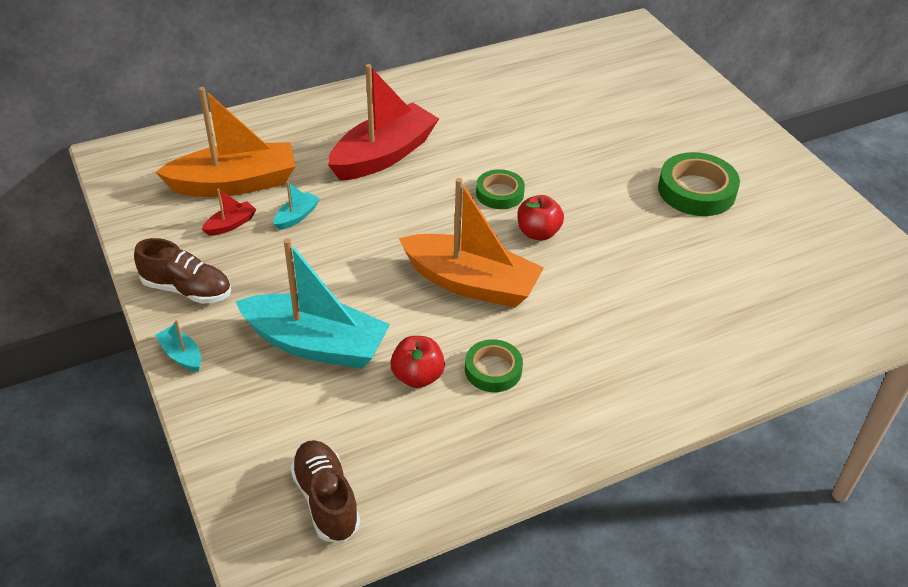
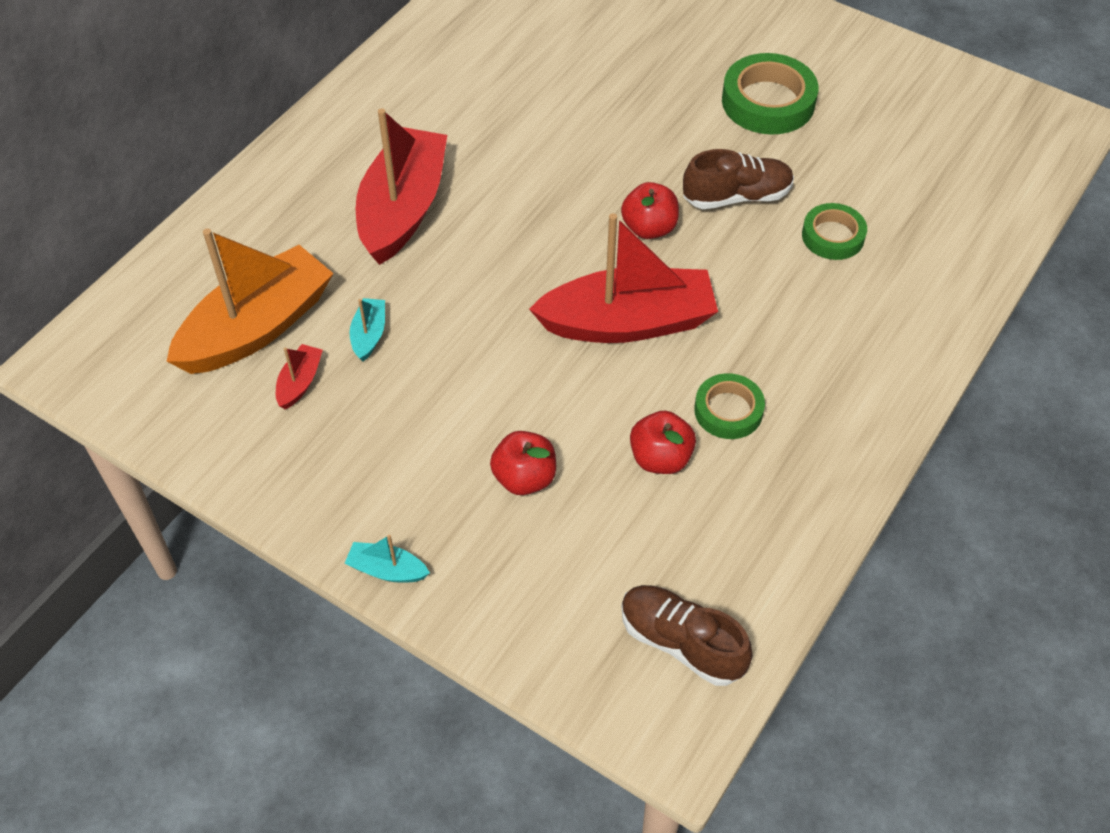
camera: 30 degrees left, 10 degrees up
(187, 289) = (321, 489): brown shoe -> brown shoe (736, 196)
(316, 344) = (524, 478): turquoise boat -> red apple
(471, 283) = (628, 322): orange boat -> red boat
(499, 193) = (571, 198): green tape -> green tape (833, 236)

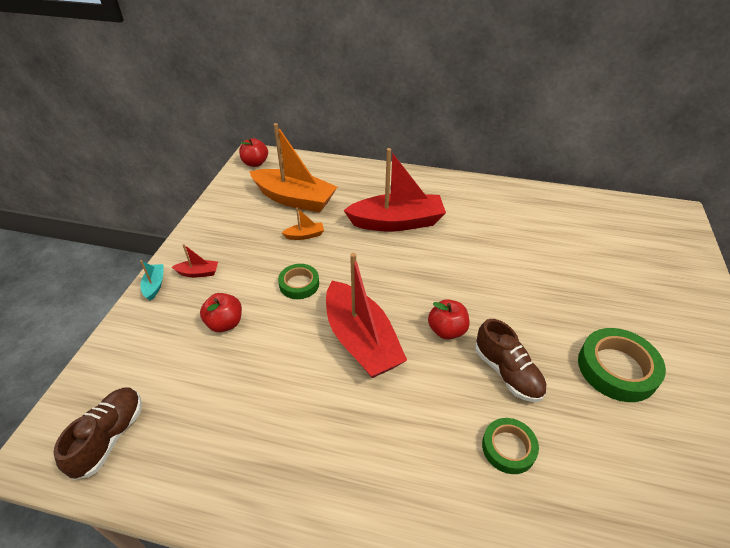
camera: 70 degrees right, 10 degrees down
(300, 382) = (265, 222): red boat -> red boat (198, 273)
(369, 335) = (305, 235): turquoise boat -> orange boat
(660, 458) = (255, 387): red apple -> red apple (255, 163)
(728, 410) = (307, 417): green tape -> green tape (299, 284)

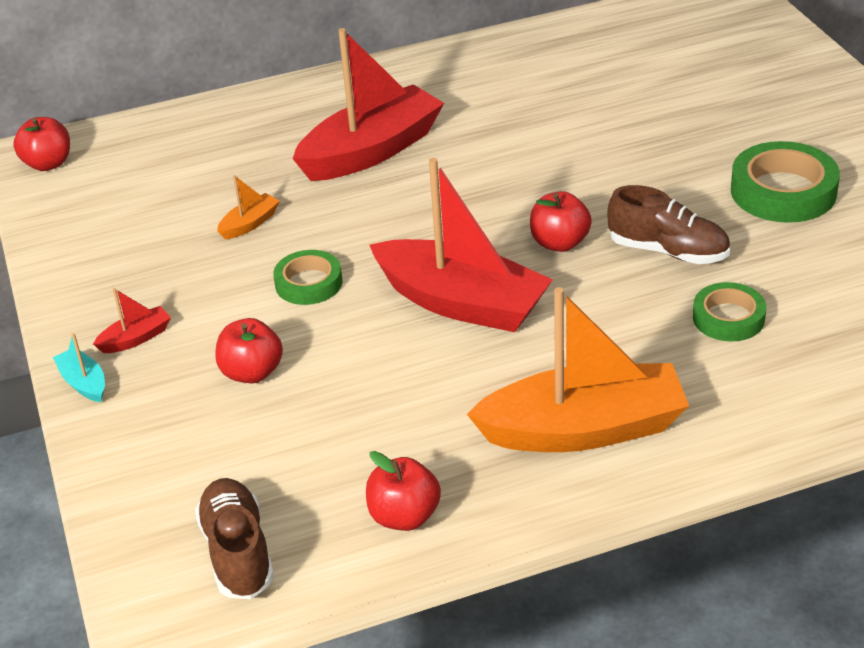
camera: 30 degrees left, 5 degrees down
(203, 473) = (404, 516): none -> red apple
(294, 199) = (178, 185): orange boat -> orange boat (583, 429)

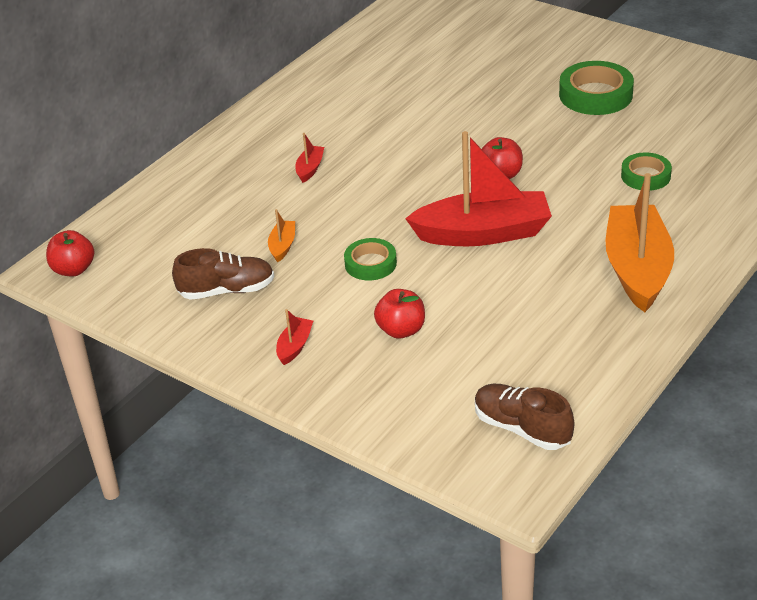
camera: 35 degrees left, 0 degrees up
(84, 383) = (294, 388): turquoise boat -> none
(371, 151) = (310, 169): red boat -> red boat, size x0.41
(404, 516) = (594, 361): red apple -> none
(583, 429) = (637, 269): orange boat -> orange boat turned 45 degrees counterclockwise
(668, 251) = (570, 154): brown shoe -> brown shoe (227, 290)

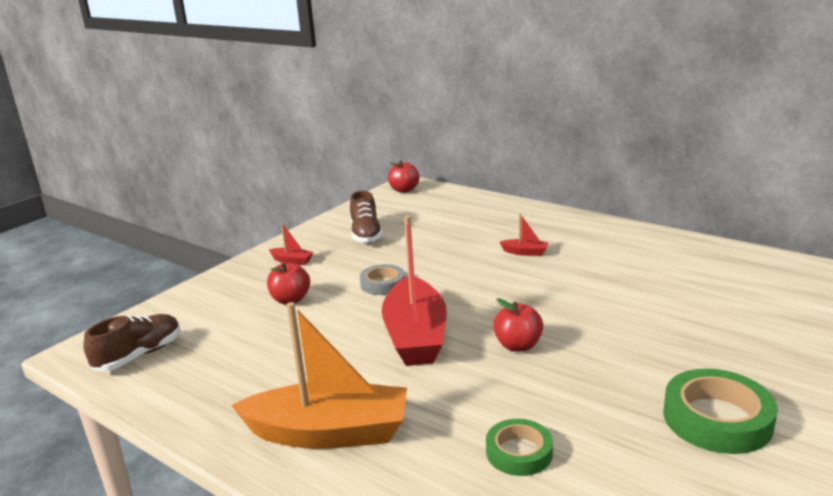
camera: 90 degrees right, 15 degrees down
(282, 246) = (415, 249): orange boat -> none
(370, 264) = (383, 284): green tape -> grey tape

